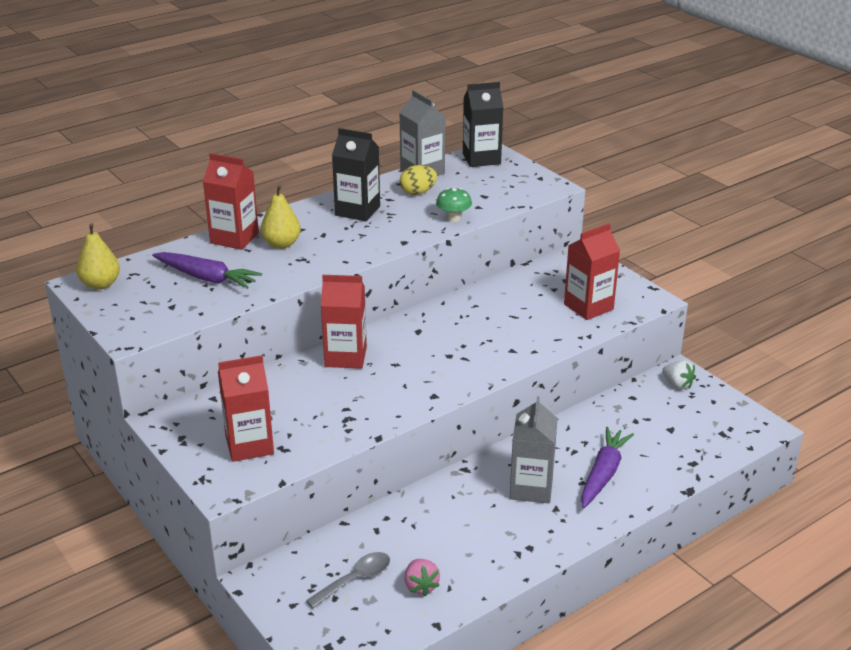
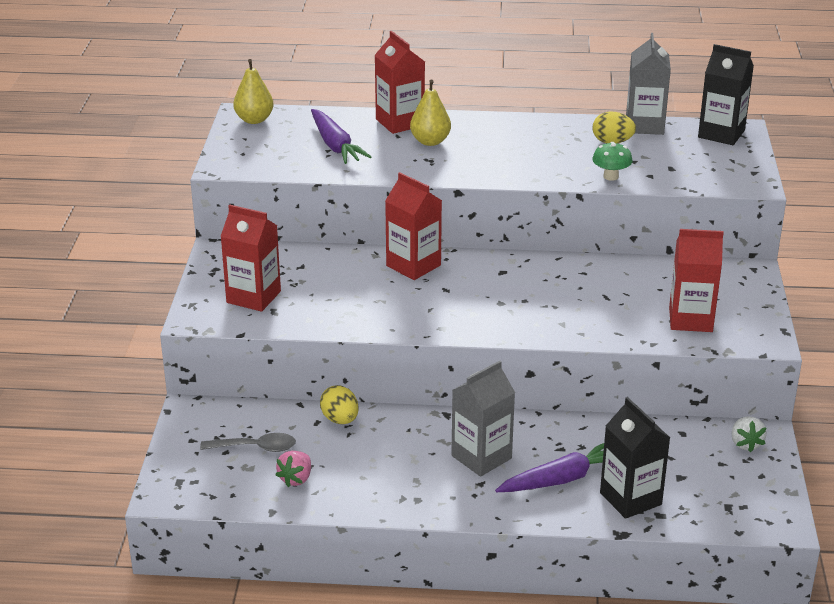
camera: 40 degrees right, 0 degrees up
(357, 211) = (534, 138): black carton -> black carton (630, 498)
(392, 518) = (340, 419): none -> yellow egg

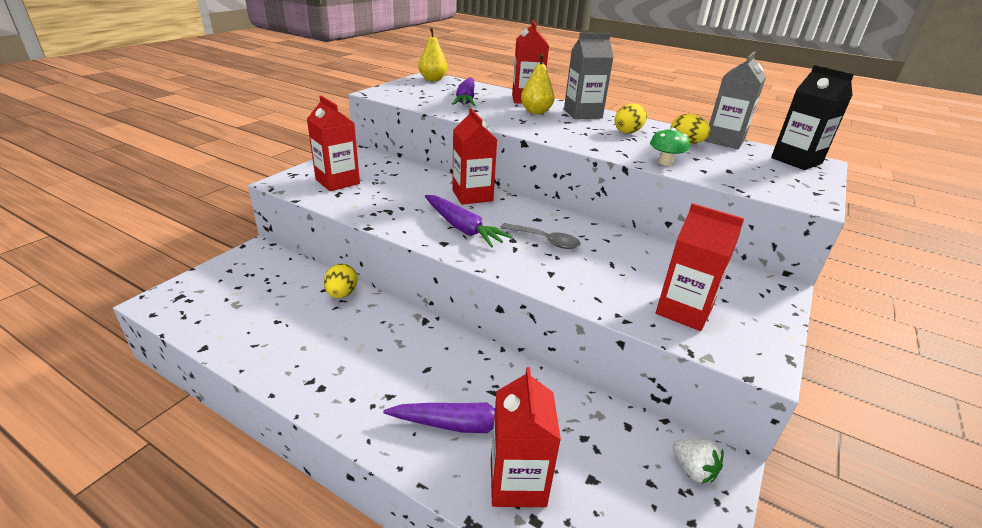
camera: 25 degrees right, 0 degrees up
(255, 448) = (260, 292): grey spoon -> grey spoon (545, 240)
(296, 479) = (255, 327): pink strawberry -> none
(443, 306) = (462, 228): none -> purple carrot
(481, 457) = (415, 370): grey carton -> grey carton (582, 114)
(547, 143) = (628, 132): none -> yellow egg
(630, 498) = (517, 482): black carton -> red carton
(745, 444) = (693, 470): white strawberry -> white strawberry turned 60 degrees counterclockwise

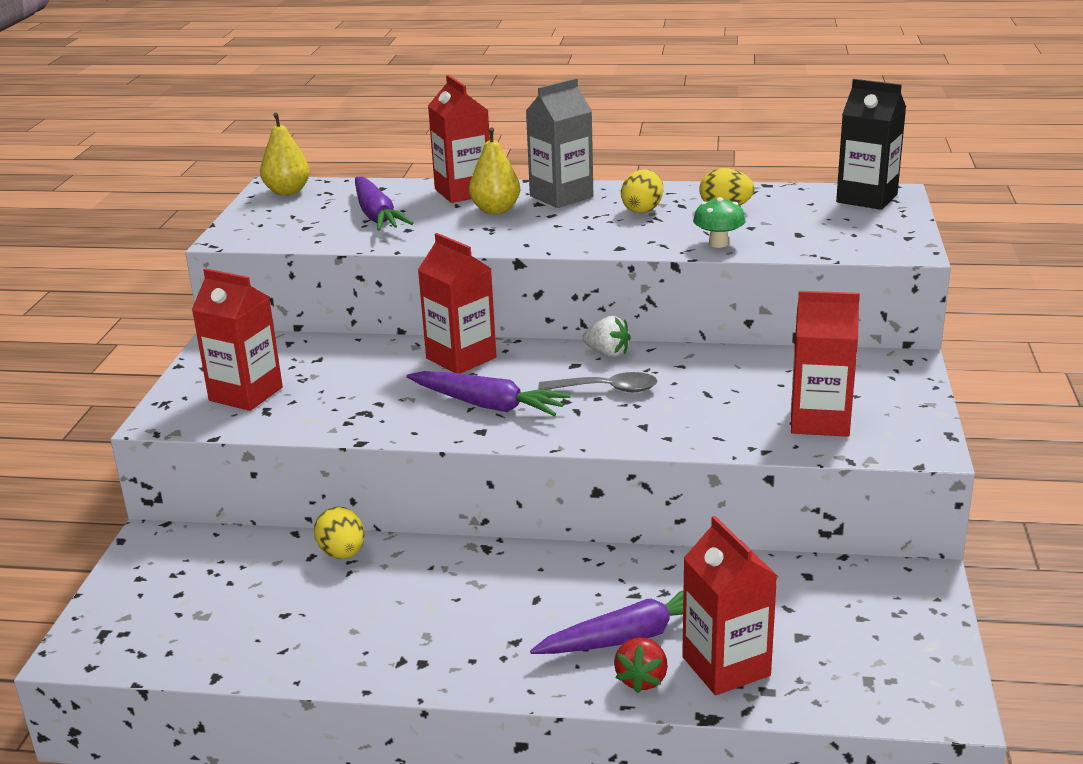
camera: 20 degrees left, 5 degrees down
(449, 466) = (642, 679): none -> red strawberry
(693, 470) = (896, 591): white strawberry -> white strawberry (607, 353)
(724, 141) = (769, 191): grey carton -> none

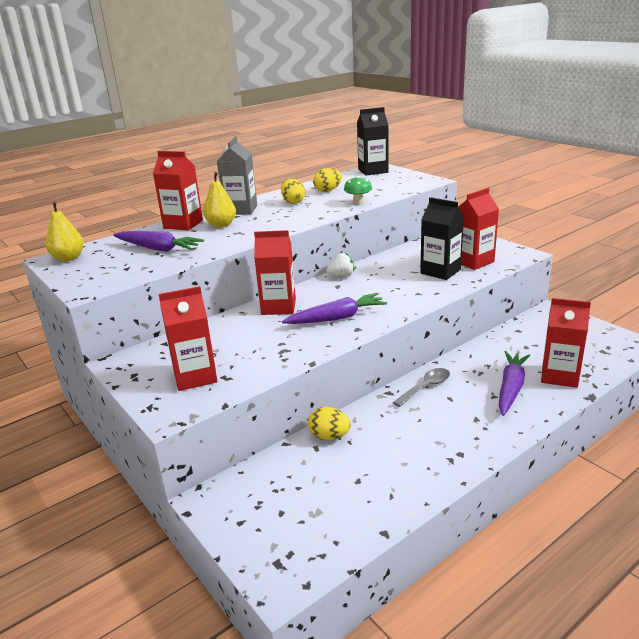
camera: 45 degrees left, 0 degrees up
(606, 389) = (373, 288): grey spoon -> grey spoon (425, 387)
(642, 679) = (545, 399): red strawberry -> none
(740, 411) = (440, 271): none -> black carton

